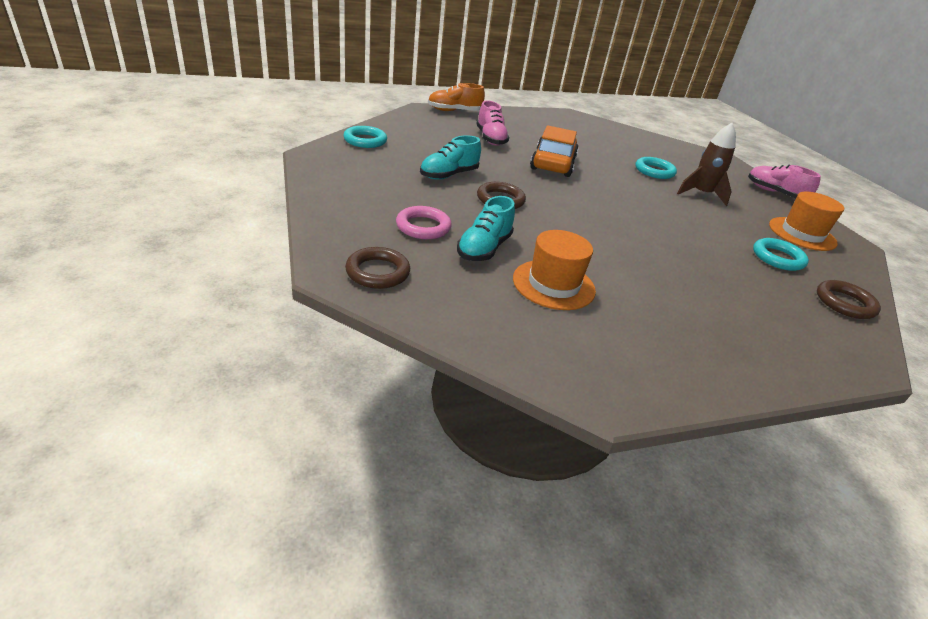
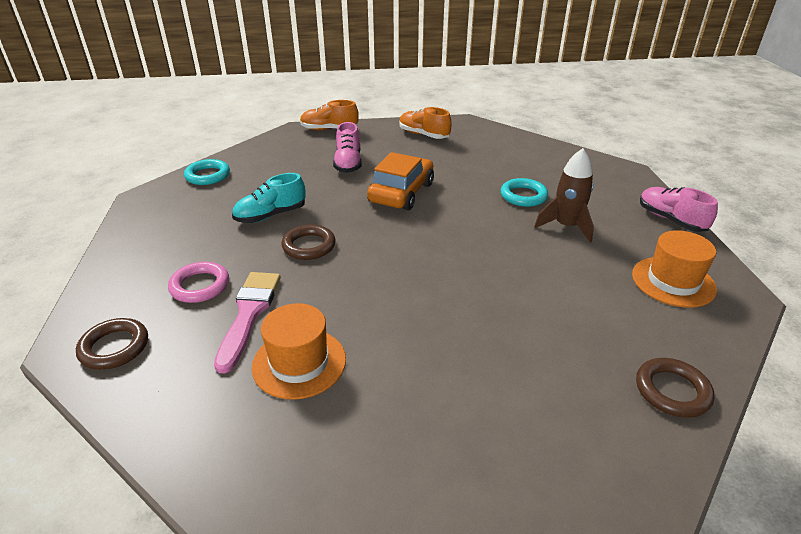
camera: 15 degrees right, 0 degrees up
(484, 248) = (249, 314): turquoise shoe -> pink brush
(542, 121) = (424, 135): none -> orange shoe
(777, 258) = (615, 320): turquoise ring -> none

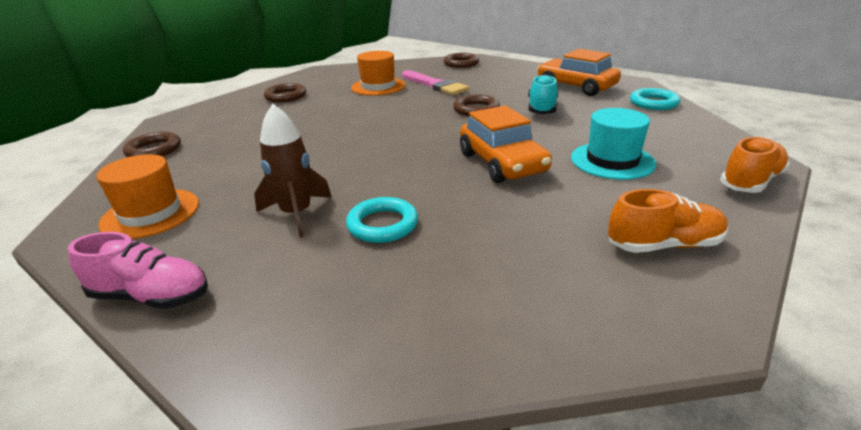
camera: 135 degrees right, 5 degrees down
(182, 220) = (576, 87): none -> orange car
(200, 286) = (482, 80): pink ring -> none
(348, 163) = (612, 161): pink shoe -> turquoise hat
(432, 435) = (285, 96): none -> brown ring

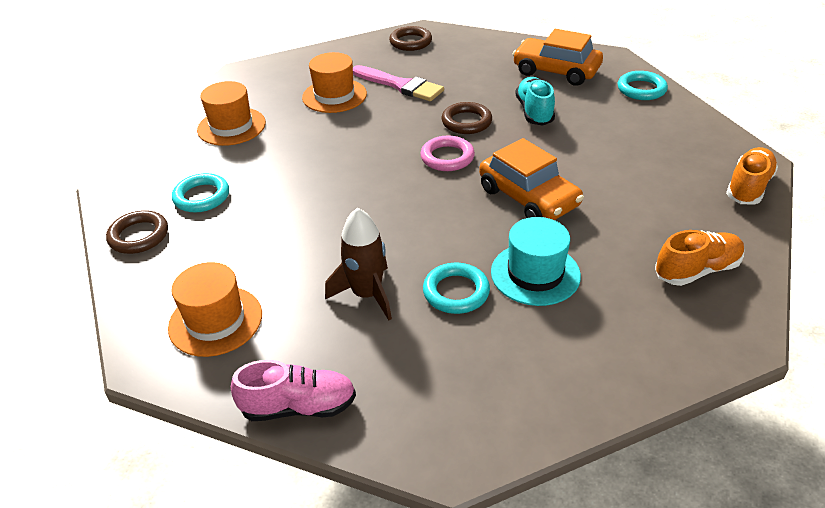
camera: 15 degrees left, 10 degrees up
(224, 132) = (202, 197): none -> turquoise ring
(285, 96) = (231, 126): brown ring -> orange hat
(443, 129) = (447, 157): none -> pink ring
(612, 161) = (627, 179): turquoise hat -> turquoise hat (535, 274)

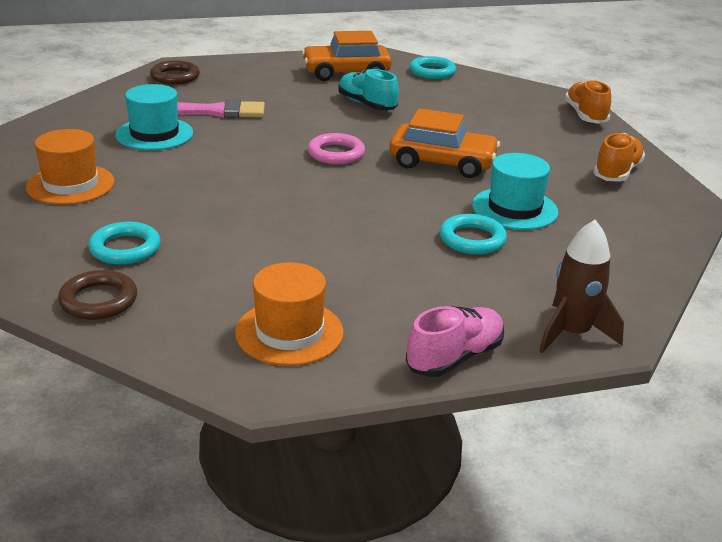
camera: 40 degrees left, 10 degrees down
(334, 96) = (154, 134): orange hat -> turquoise hat
(367, 294) = (402, 265): brown rocket -> brown rocket (572, 333)
(466, 122) = (317, 125): brown ring -> none

